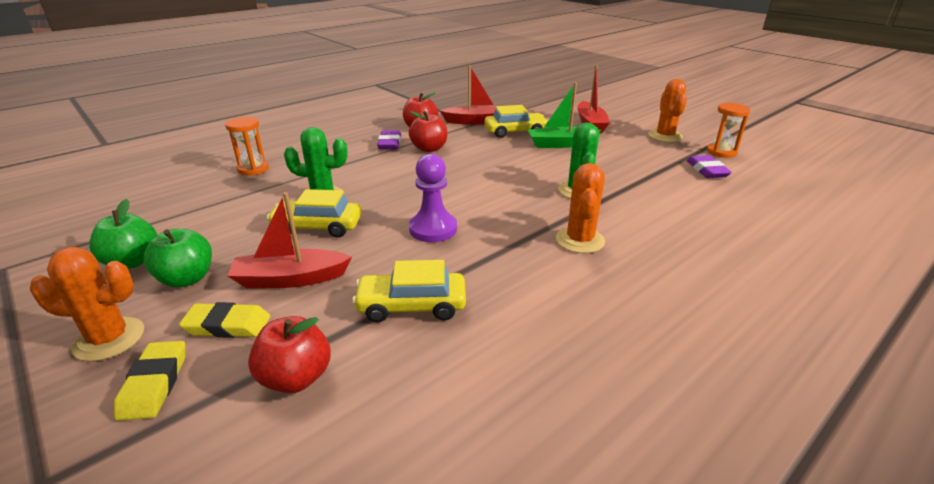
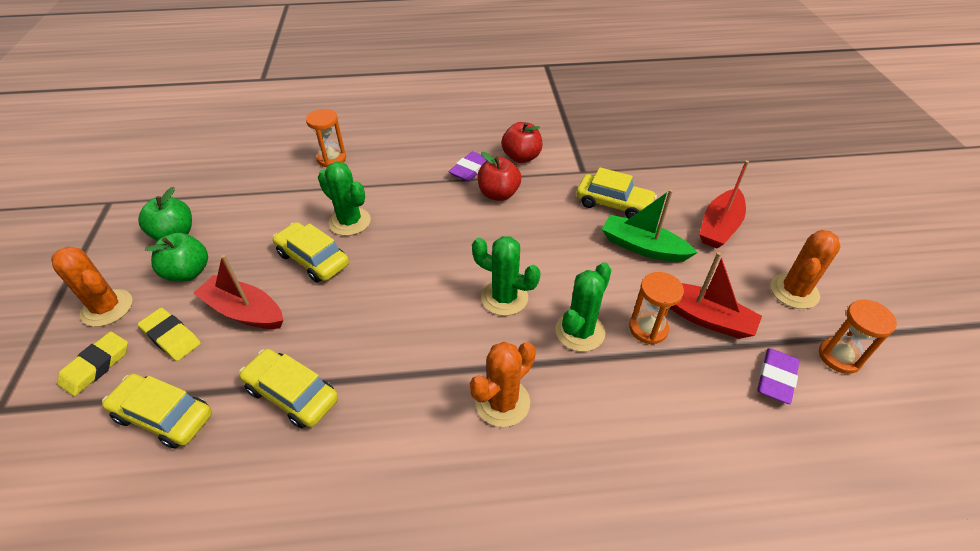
camera: 35 degrees right, 15 degrees up
(296, 378) = (164, 416): red apple -> yellow car
(433, 229) = (393, 312): purple pawn -> none
(476, 121) = (589, 168): red boat -> red boat (704, 317)
(507, 193) = (504, 297): none -> green cactus
(615, 175) = (648, 328): none -> orange hourglass

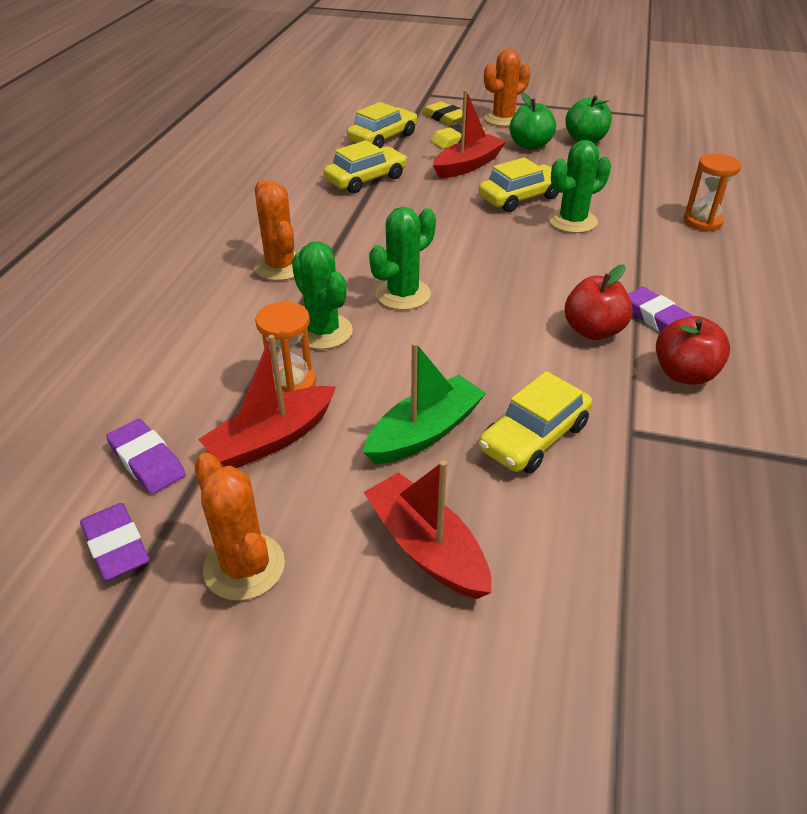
camera: 110 degrees right, 5 degrees down
(839, 357) = (116, 546): orange hourglass -> purple eraser

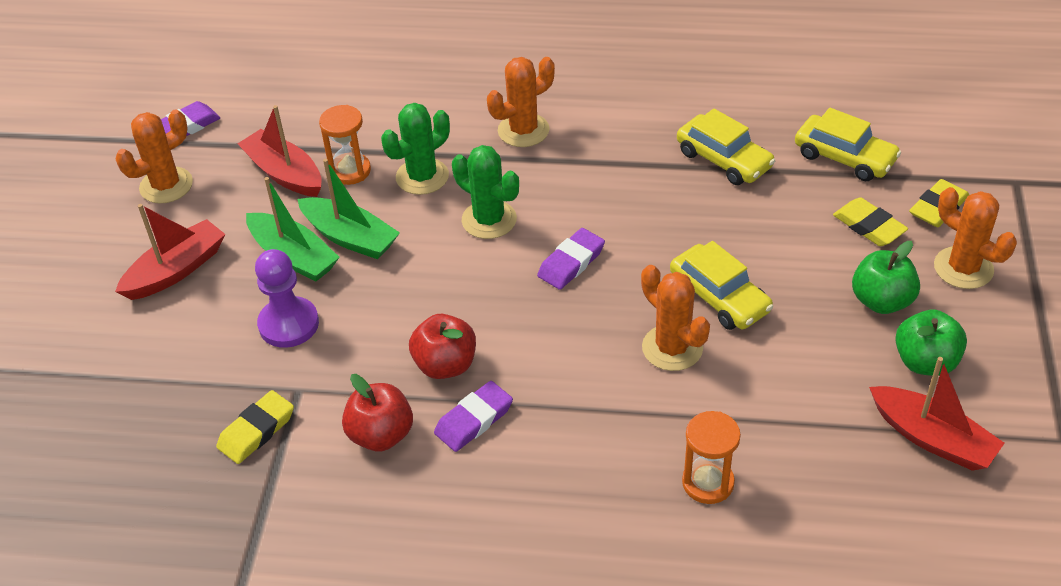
camera: 85 degrees right, 5 degrees up
(147, 461) = (262, 118): purple eraser -> purple eraser (571, 263)
(404, 386) = (350, 237): none -> green boat
(468, 165) = (793, 243): red boat -> red boat (932, 438)
(534, 437) = (288, 324): yellow car -> purple pawn
(572, 221) = (672, 348): green cactus -> orange cactus
(693, 464) = (256, 431): none -> yellow eraser

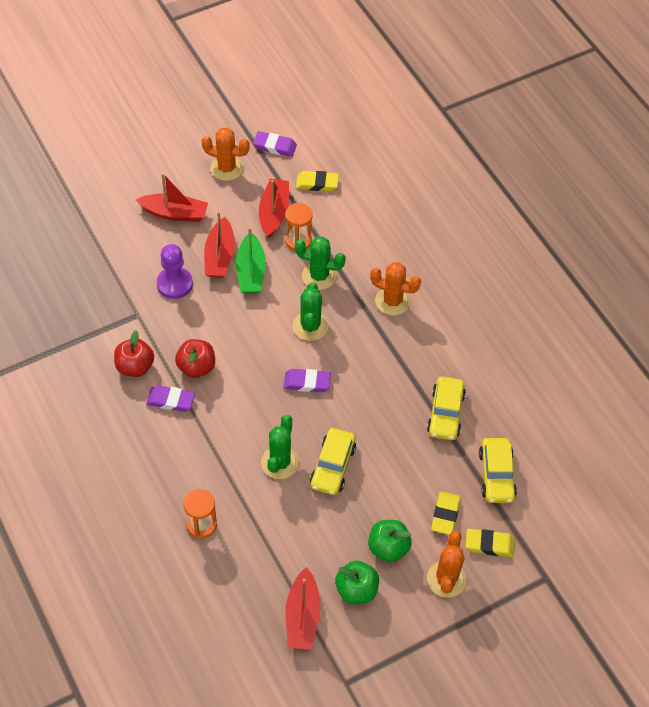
camera: 50 degrees right, 10 degrees up
(256, 431) = (102, 314): yellow eraser -> yellow eraser (317, 183)
(293, 257) = (219, 256): green boat -> red boat
(672, 348) = (280, 462): orange cactus -> green cactus

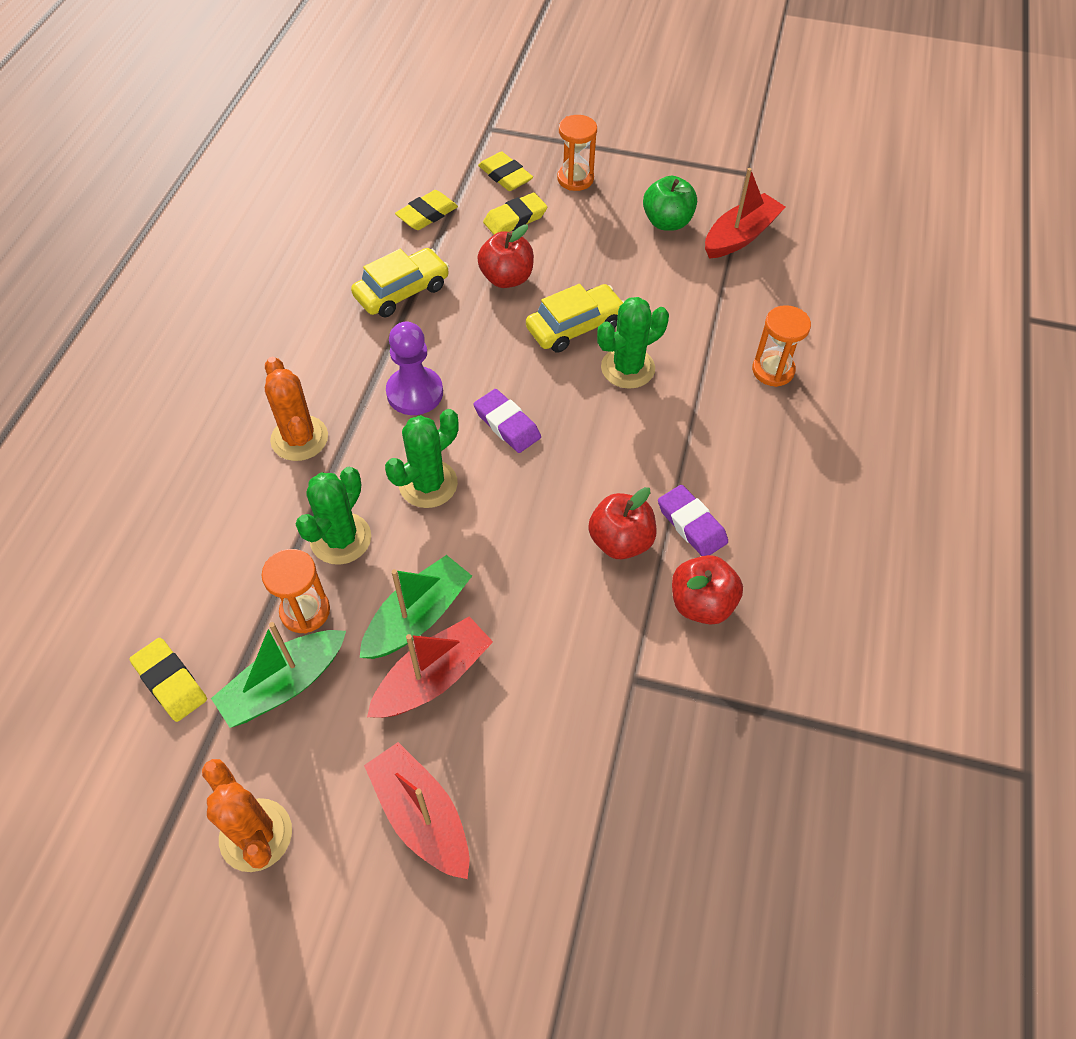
camera: 135 degrees left, 0 degrees up
(174, 284) = (538, 686): purple pawn -> purple pawn (415, 393)
(274, 213) = (284, 685): red boat -> green boat
(275, 146) = (140, 810): purple eraser -> none
(319, 276) = (341, 539): green cactus -> green cactus turned 60 degrees clockwise
(388, 548) = (600, 231): green apple -> none
(402, 468) = (506, 278): none -> red apple
(446, 579) = (575, 179): orange cactus -> orange hourglass
(496, 475) = (427, 214): yellow car -> yellow eraser

